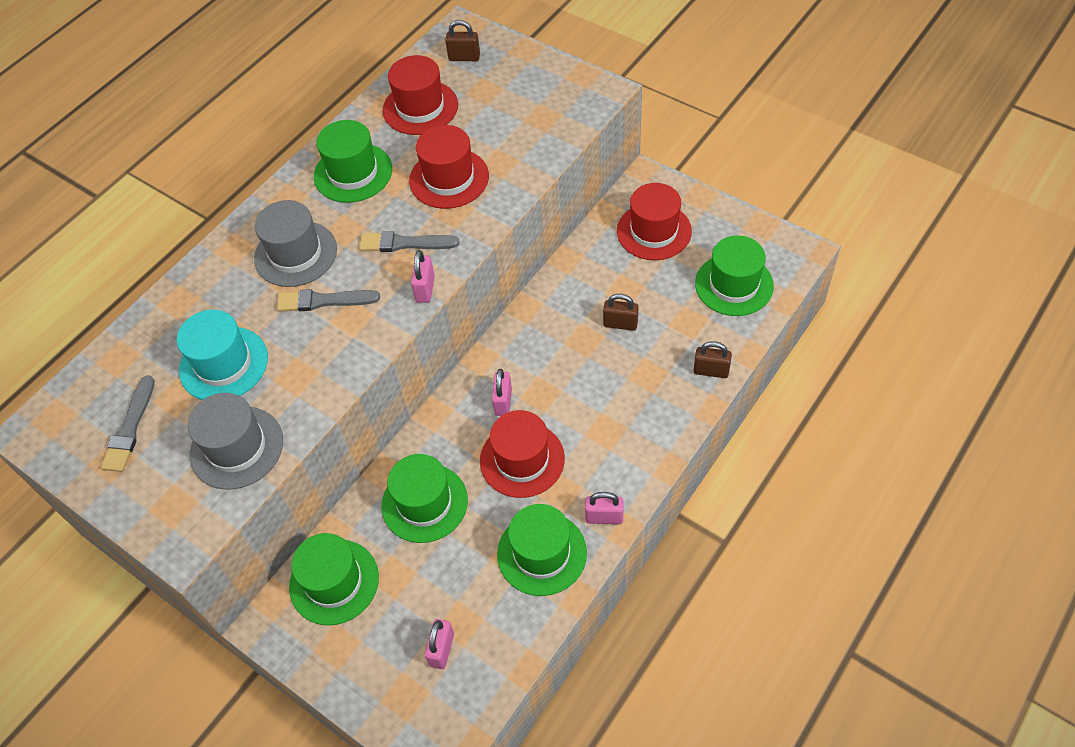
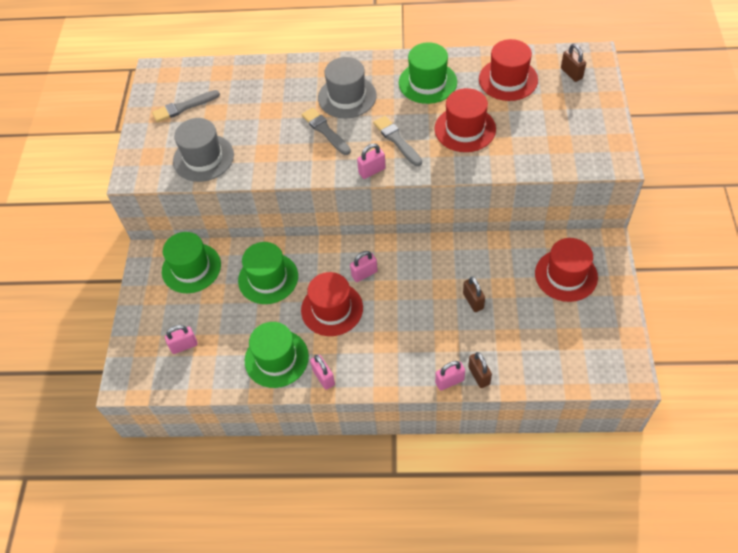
camera: 55 degrees right, 0 degrees up
(224, 364) = (250, 117): turquoise hat -> none
(698, 400) = (449, 381): none -> pink padlock
(734, 285) = (562, 349): green hat -> none

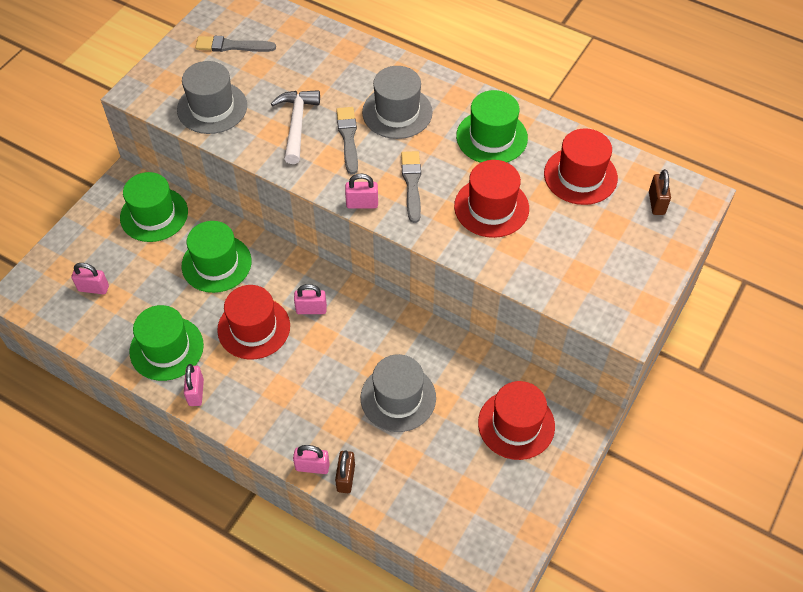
camera: 25 degrees right, 0 degrees up
(279, 139) = (297, 124): none -> white hammer
(473, 301) = (398, 398): brown padlock -> grey hat

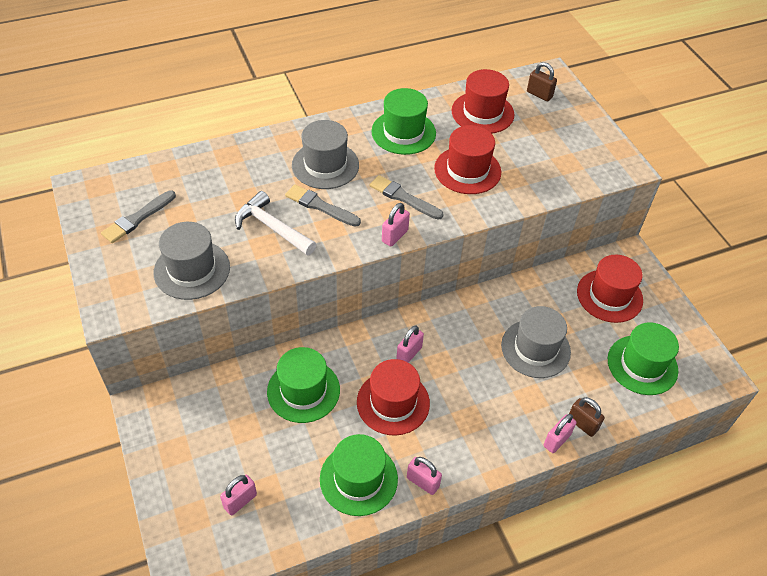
camera: 55 degrees left, 5 degrees down
(154, 215) = (205, 406): green hat -> green hat (642, 365)

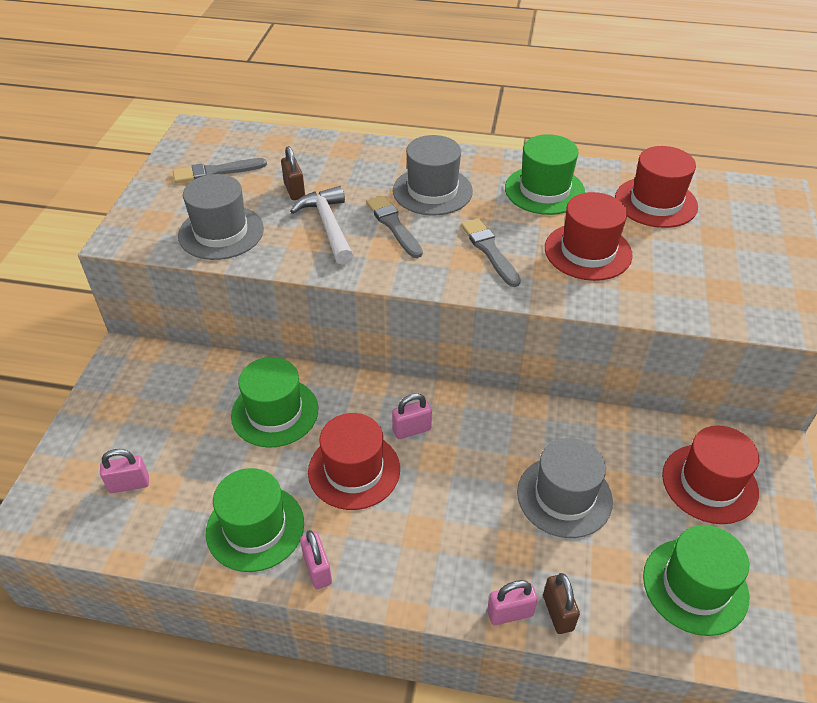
camera: 35 degrees right, 5 degrees down
(395, 236) = (447, 283): pink padlock -> none
(539, 94) = (745, 208): brown padlock -> brown padlock (294, 191)

